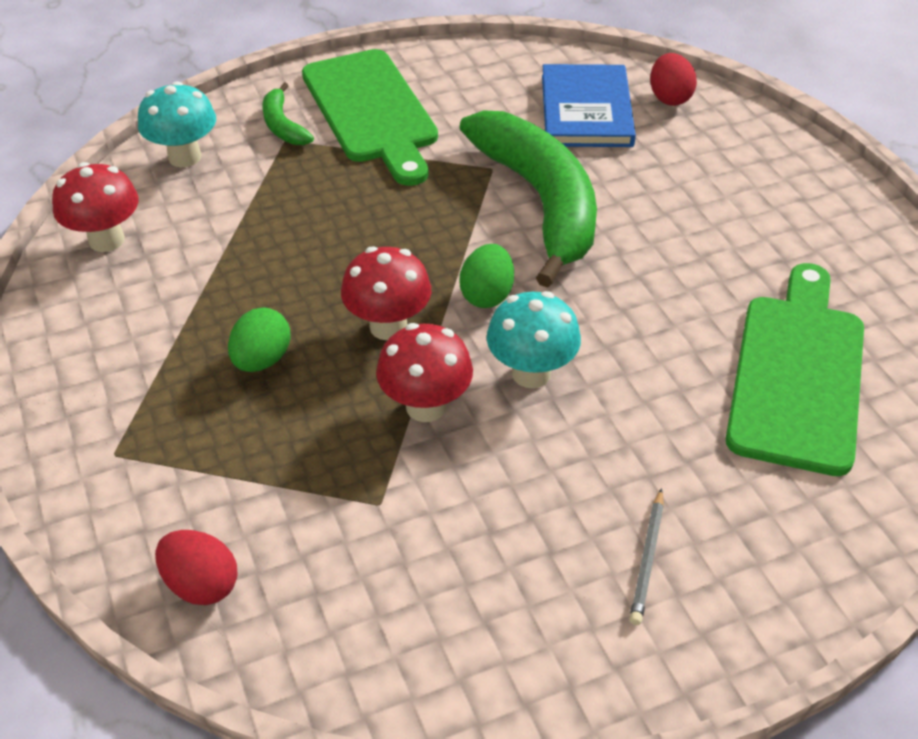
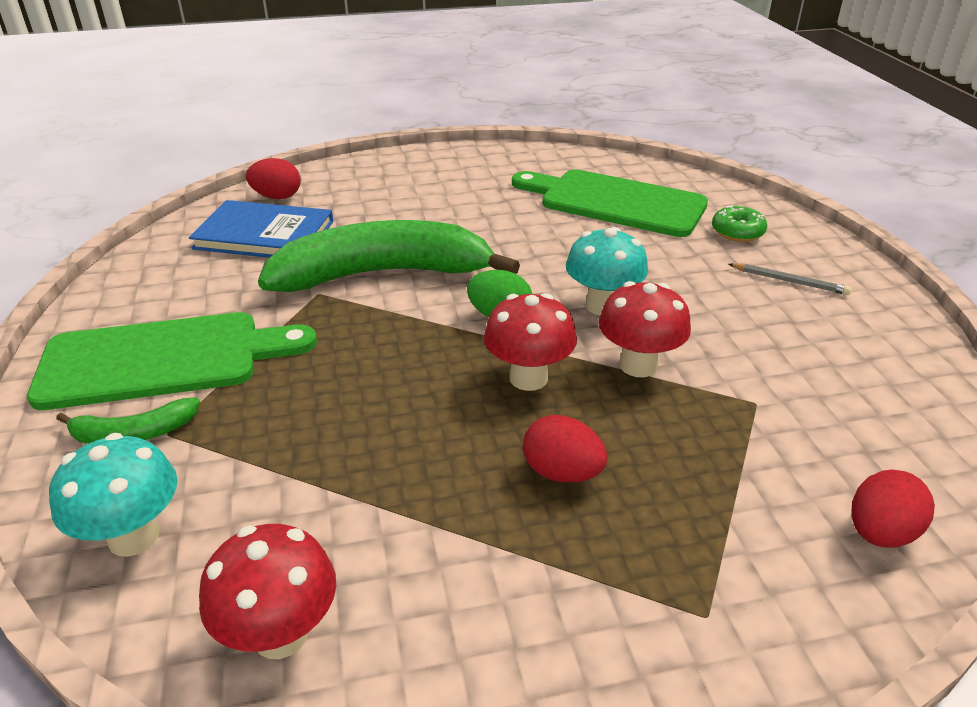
camera: 80 degrees left, 10 degrees down
(262, 360) = (562, 472): green egg -> red egg
(768, 509) = (737, 232): none -> green donut

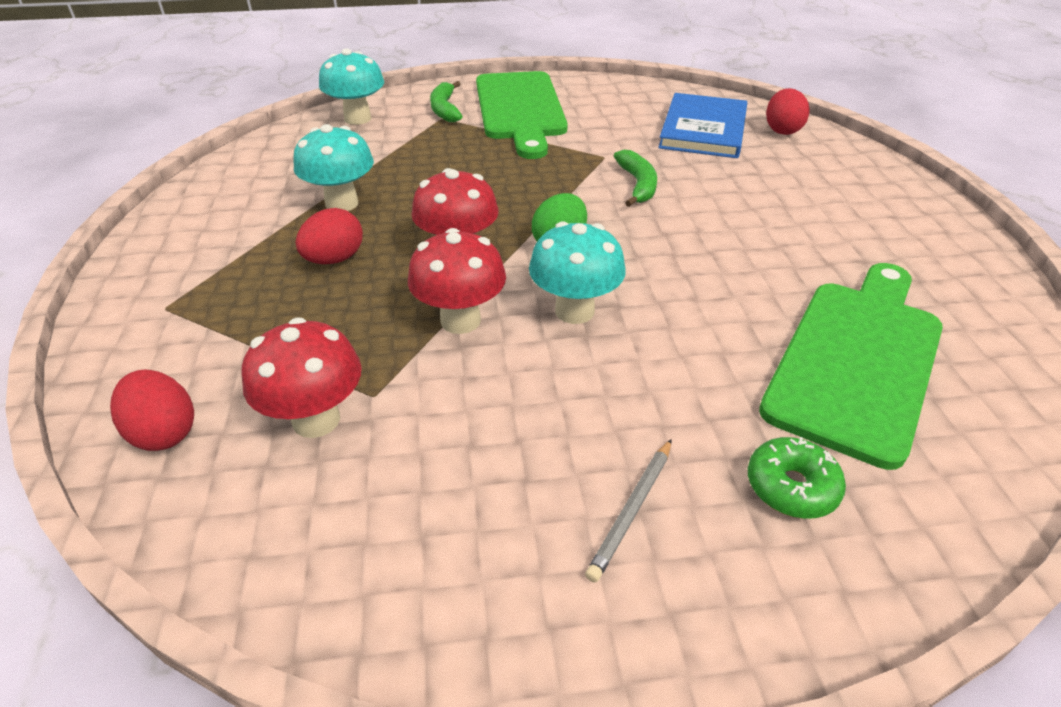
camera: 95 degrees right, 5 degrees up
(281, 634) = (264, 160): red mushroom -> red mushroom (316, 420)
(384, 274) = (638, 185): green banana -> green banana, size x0.43
(429, 494) = (342, 203): none -> turquoise mushroom

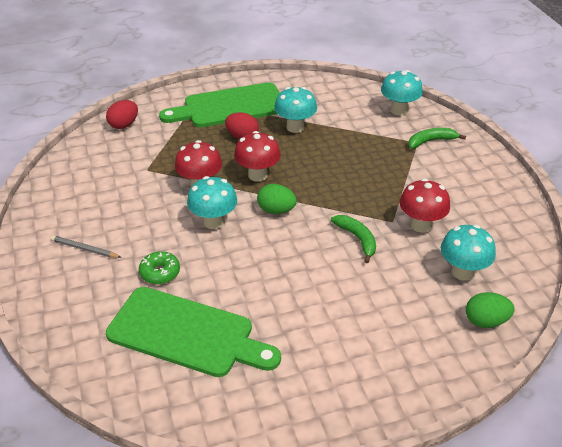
camera: 80 degrees right, 0 degrees up
(316, 420) = (132, 158): red mushroom -> red mushroom (421, 225)
(520, 109) = (449, 174): green cutting board -> green cutting board (229, 107)
(638, 185) = (357, 239): green banana -> green banana turned 105 degrees counterclockwise
(703, 129) = (462, 272): blue book -> turquoise mushroom
(782, 130) = (485, 321): red egg -> green egg
(791, 487) = (96, 299): green donut -> green donut (160, 273)

